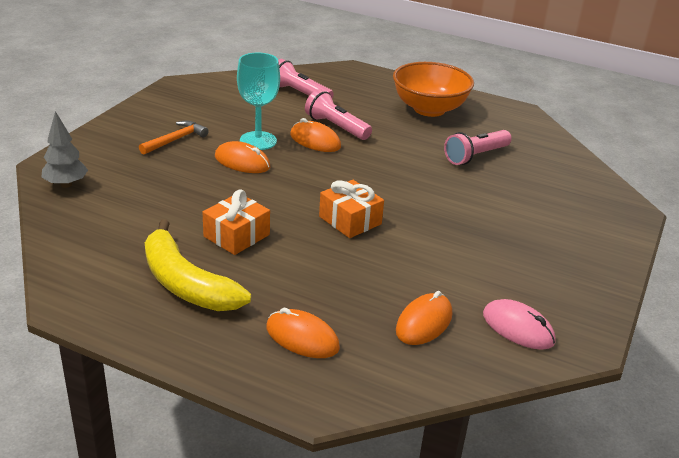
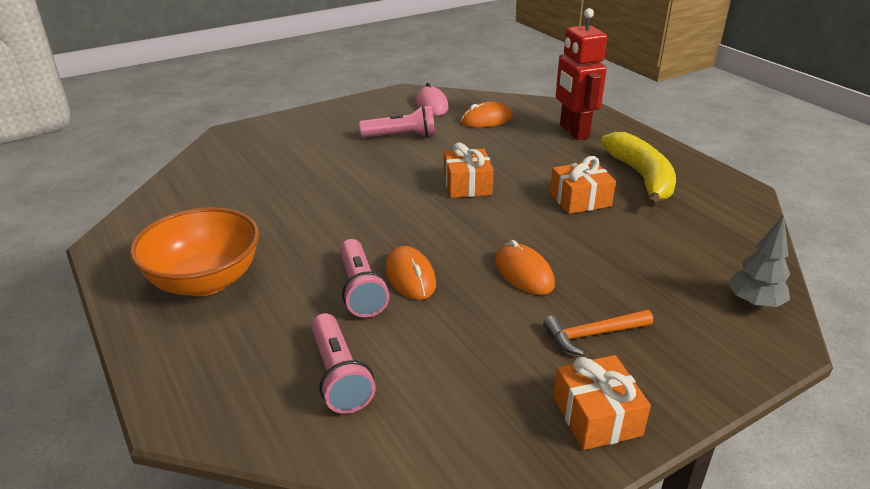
camera: 145 degrees left, 0 degrees up
(158, 109) = (596, 416): none -> orange gift
(258, 141) = (481, 298): turquoise goblet -> none
(302, 338) = (573, 132): orange mouse -> red robot
(476, 156) = (264, 206): pink flashlight -> pink flashlight (401, 136)

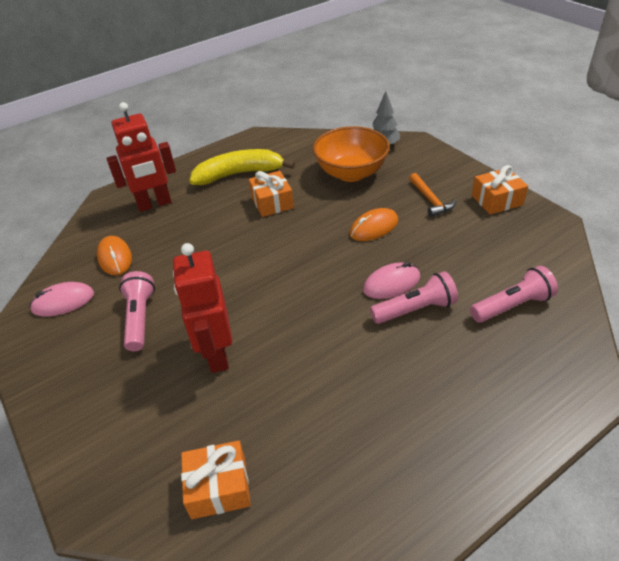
camera: 90 degrees left, 10 degrees up
(205, 281) = (432, 423): orange bowl -> orange bowl (351, 173)
(344, 171) = (217, 354): none -> red robot
(410, 276) = (391, 283): orange mouse -> pink mouse
(467, 185) = (248, 262): orange gift -> orange gift (219, 487)

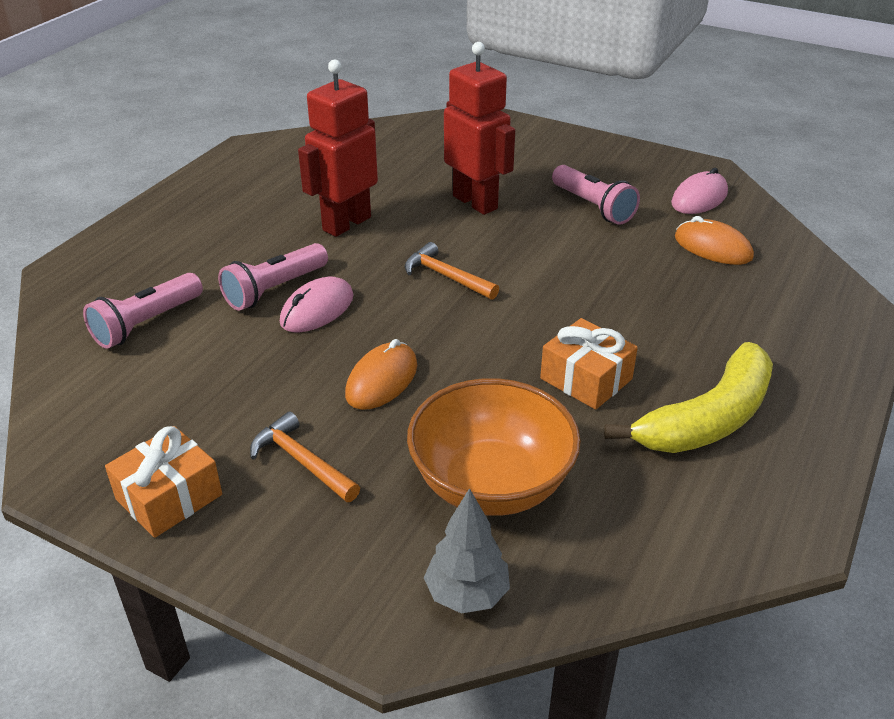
camera: 150 degrees right, 5 degrees down
(154, 204) = (772, 324): red robot -> red robot (346, 223)
(219, 487) = (394, 143): orange gift -> none
(293, 285) = (446, 276): none -> orange hammer

